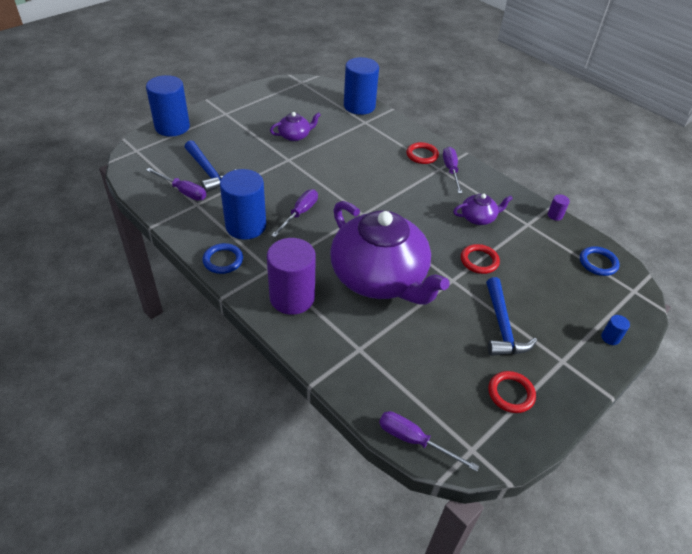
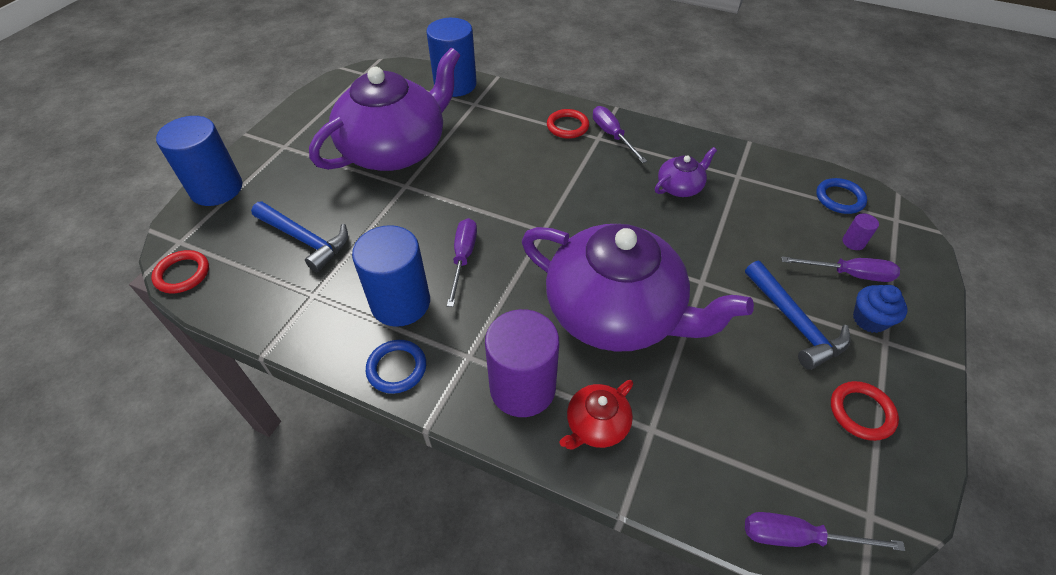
camera: 20 degrees left, 5 degrees up
(183, 191) = (283, 282): purple screwdriver -> purple screwdriver (849, 274)
(295, 136) = (395, 149): purple teapot -> purple teapot, size x2.42
(325, 334) = (596, 425): none -> red teapot
(479, 261) = (715, 244): red ring -> red ring (182, 274)
(555, 215) = (759, 155): purple cylinder -> purple cylinder (853, 242)
(560, 344) = (869, 319): none -> blue cupcake
(610, 338) = (912, 289): blue cylinder -> none

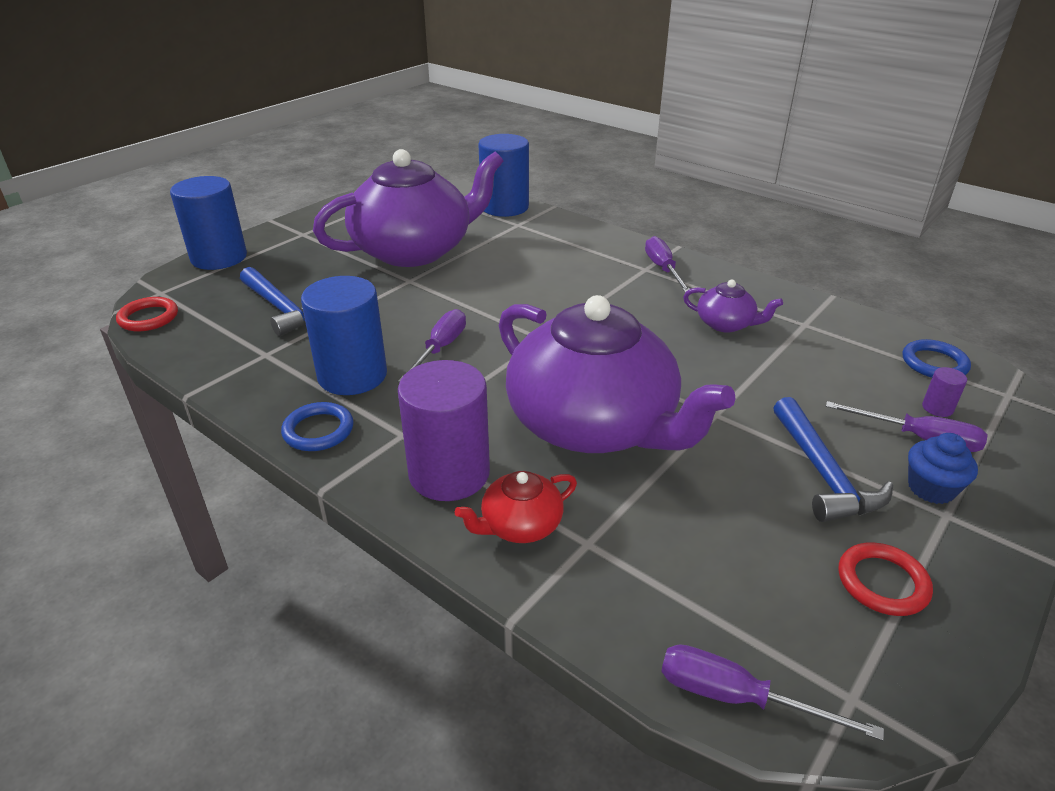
camera: 15 degrees right, 15 degrees down
(567, 126) = (614, 255): red ring -> none
(680, 187) = (726, 324): purple teapot -> purple teapot turned 45 degrees clockwise

